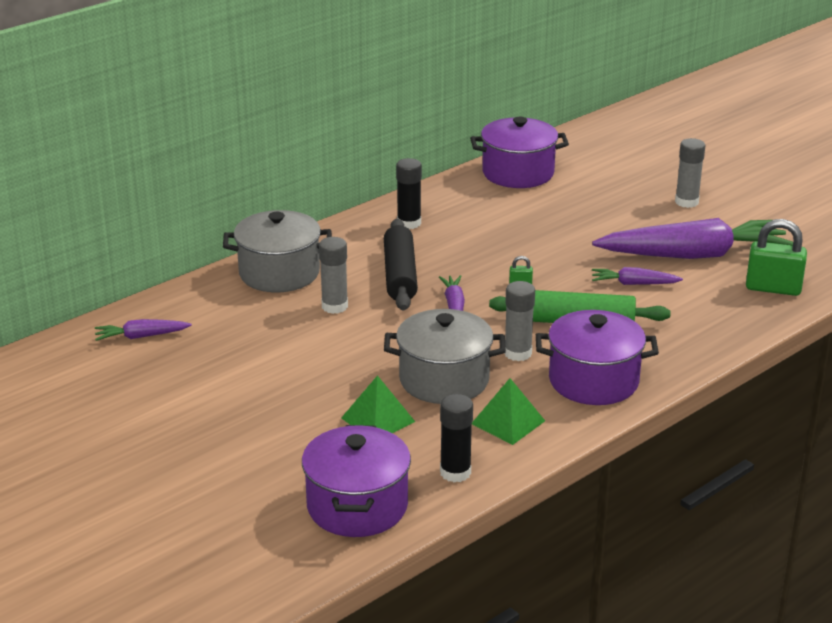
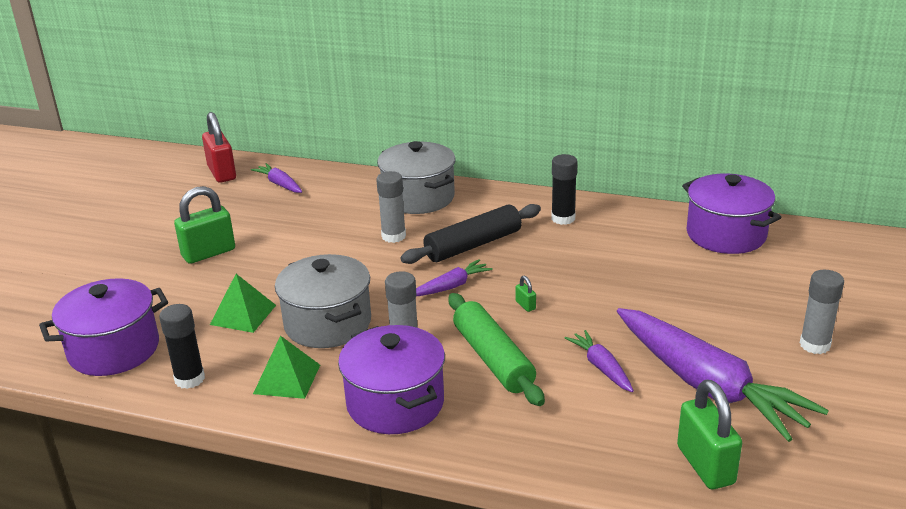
camera: 60 degrees right, 0 degrees up
(60, 364) = (222, 173): none -> red padlock
(234, 412) = (208, 253): none -> green padlock

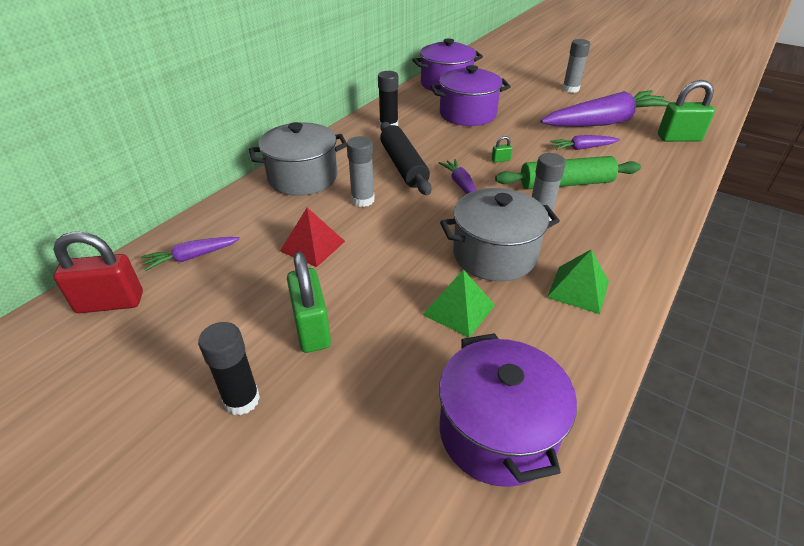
camera: 75 degrees left, 10 degrees up
(190, 379) = (569, 360): black glue stick -> black glue stick (242, 400)
(310, 229) = (312, 246): none -> red pyramid
(395, 403) = (618, 234): purple pot -> purple pot (467, 114)

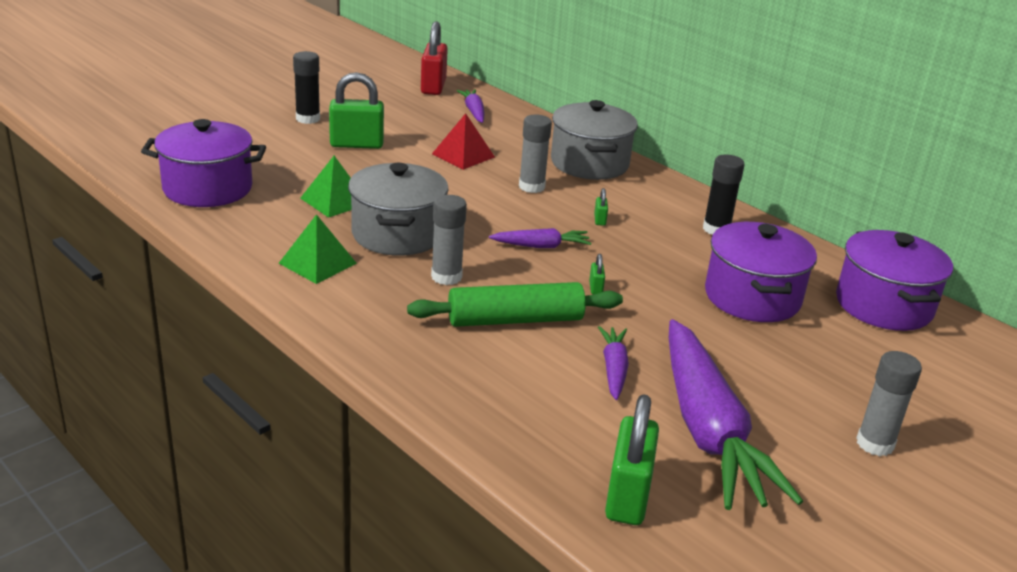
camera: 100 degrees right, 10 degrees down
(403, 166) = (599, 220): black rolling pin -> green padlock
(566, 184) = (515, 320): green rolling pin -> green rolling pin turned 75 degrees clockwise

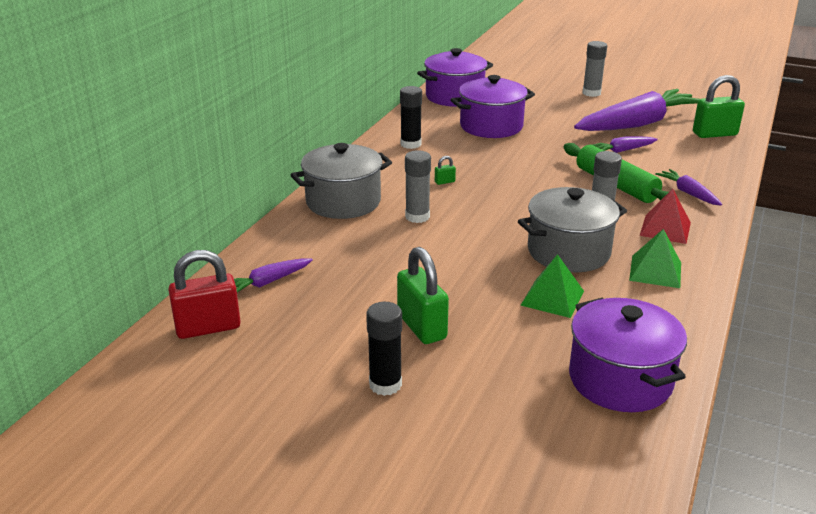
camera: 110 degrees left, 0 degrees up
(463, 155) = (386, 261): red pyramid -> red pyramid (665, 229)
(541, 246) = (512, 194): purple carrot -> purple carrot (688, 193)
(595, 288) = (543, 168): green padlock -> none

